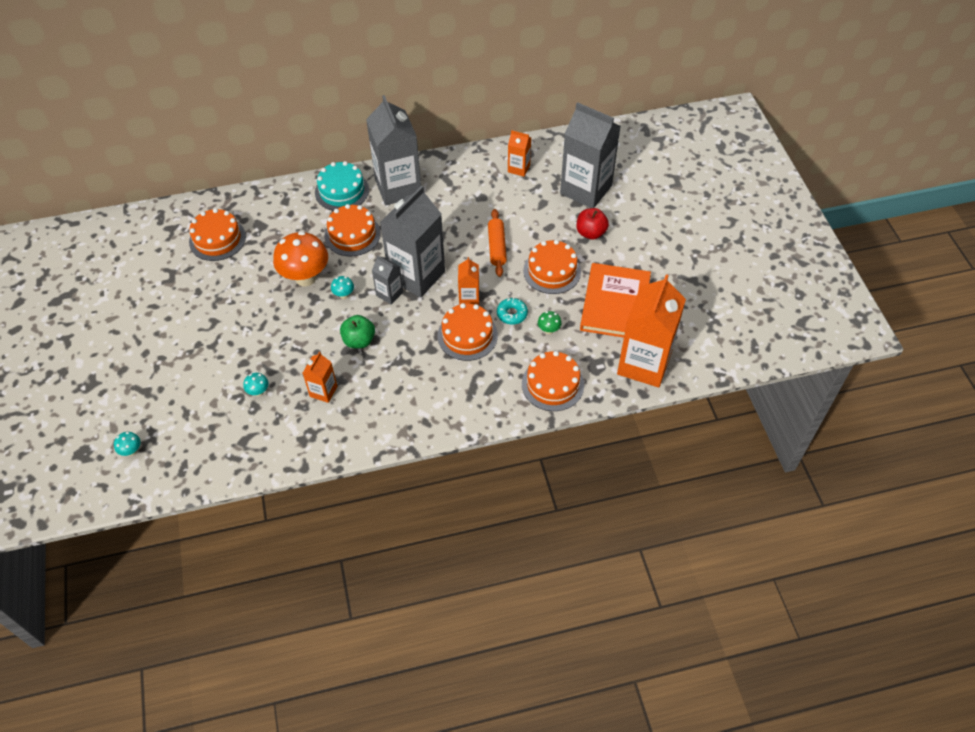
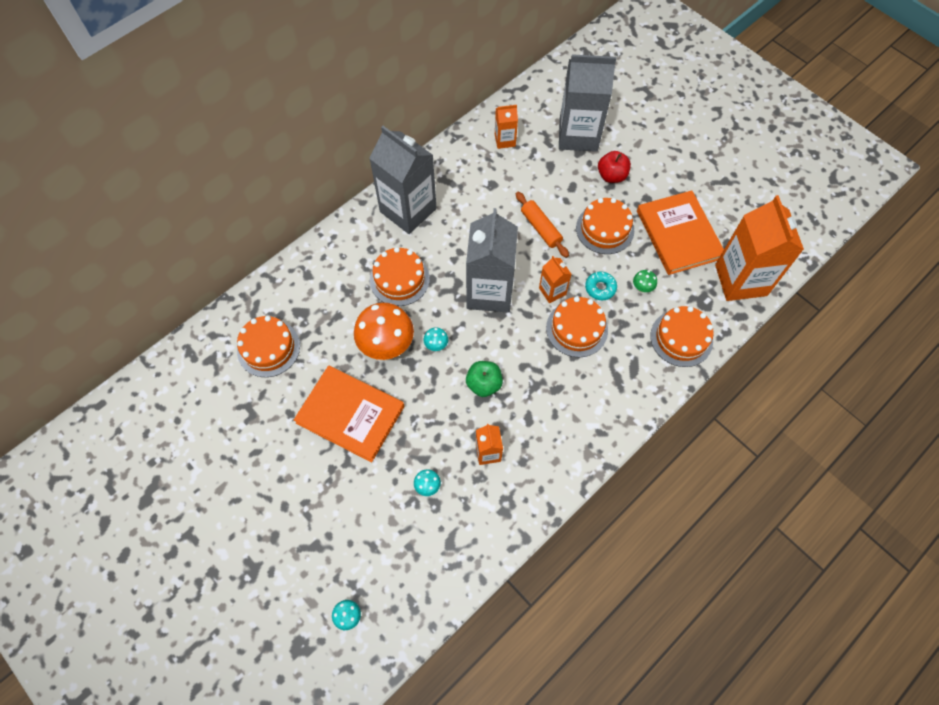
camera: 30 degrees left, 10 degrees up
(240, 313) = (350, 414): none -> orange book
(342, 191) = (356, 238): turquoise cake -> none
(389, 294) = (478, 323): grey carton -> none

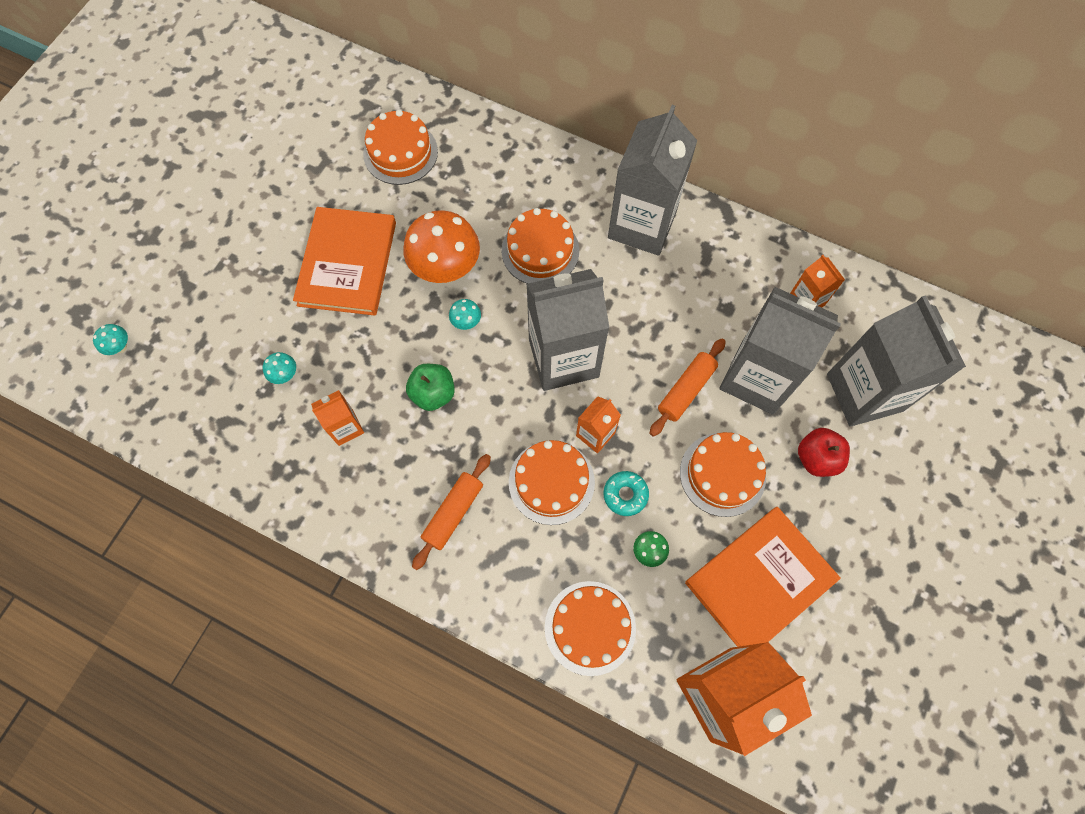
camera: 70 degrees right, 5 degrees up
(547, 186) = (757, 378): none -> grey carton
(578, 397) = (453, 513): none -> orange rolling pin

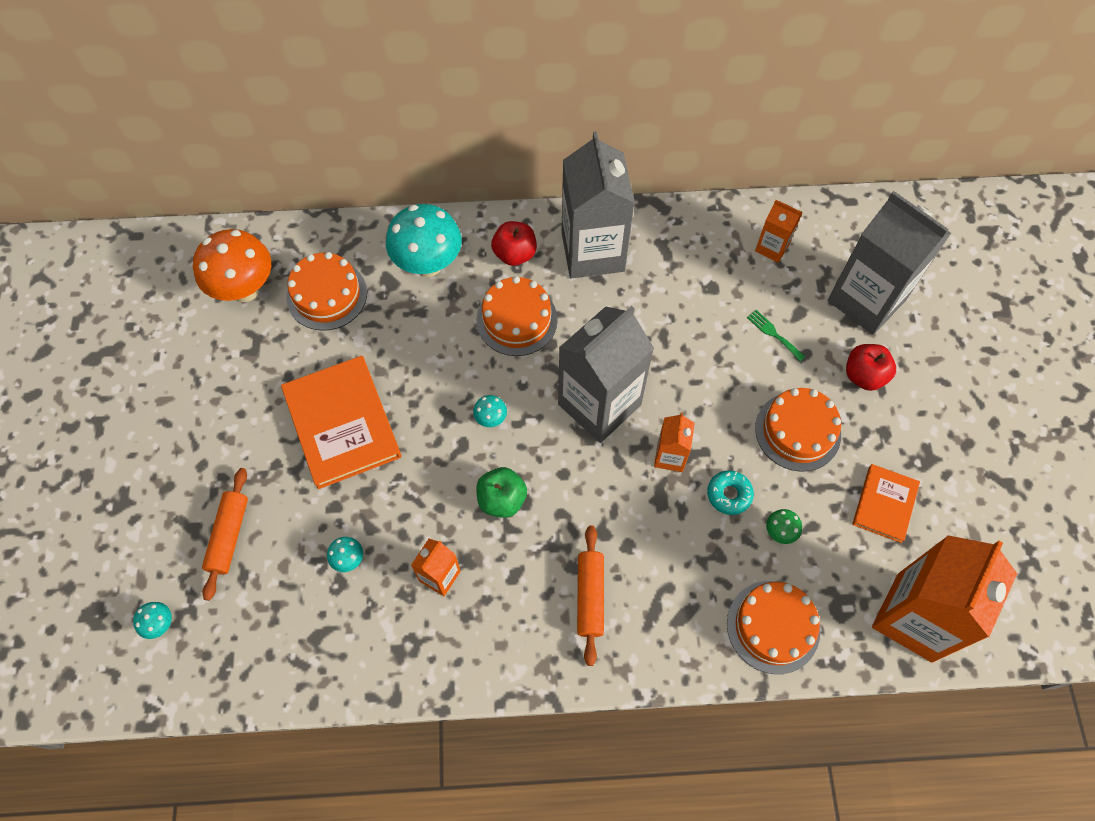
camera: 30 degrees left, 5 degrees down
(446, 269) = (441, 380): orange mushroom -> orange mushroom (245, 289)
(497, 167) = (428, 264): none -> turquoise mushroom
(551, 482) = (659, 519): orange cake -> none
(574, 194) = (515, 254): none -> red apple
(686, 390) = (722, 376): orange rolling pin -> orange rolling pin (229, 536)
(757, 378) = (773, 334): grey carton -> green fork
(760, 581) = (885, 504): orange book -> orange book, size x0.56

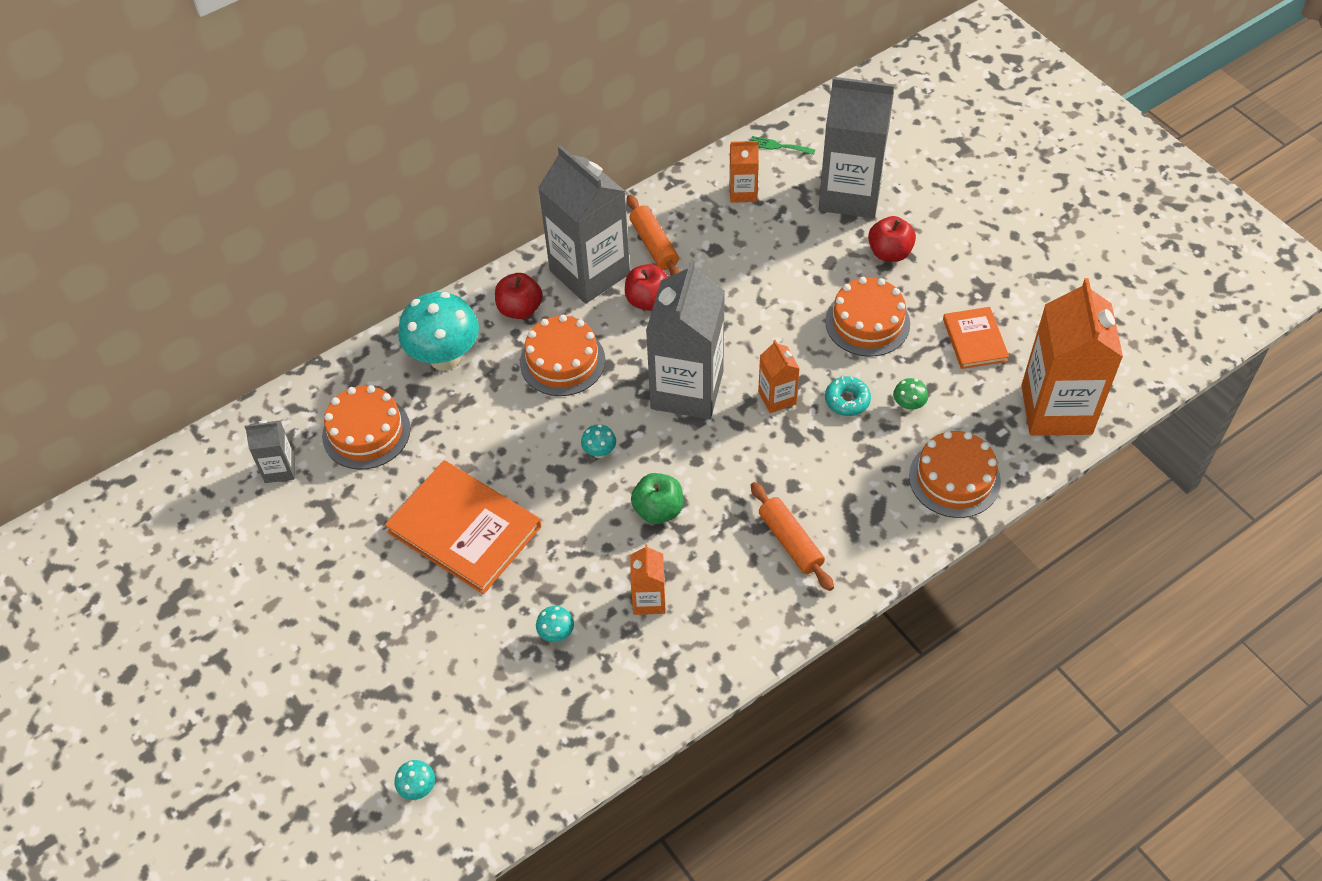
camera: 30 degrees left, 10 degrees down
(229, 536) = (427, 679): orange rolling pin -> orange rolling pin (654, 245)
(245, 289) = (279, 469): orange mushroom -> grey carton
(623, 304) = (648, 300): none -> red apple
(773, 334) = (793, 258): green fork -> green fork (778, 146)

